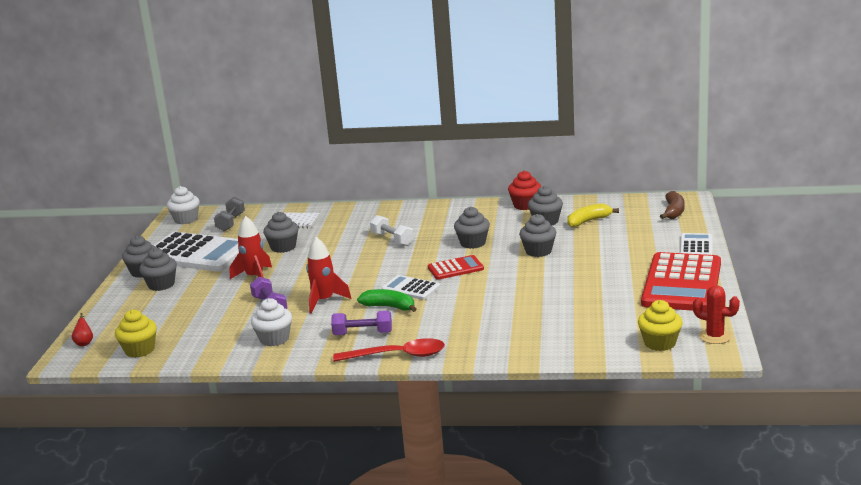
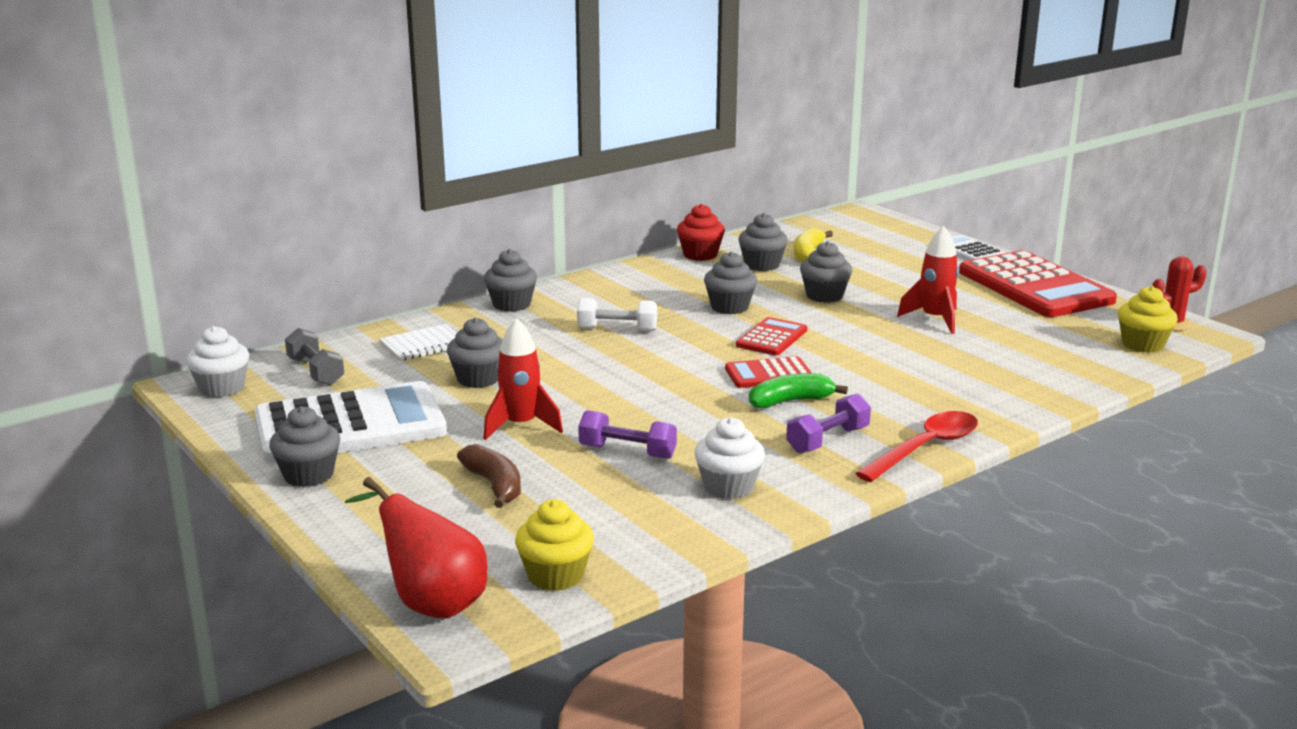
camera: 45 degrees left, 0 degrees up
(84, 342) = (430, 603): red pear -> red pear, size x2.31
(161, 285) = (384, 482): grey cupcake -> grey cupcake (511, 304)
(324, 301) = (690, 421): red rocket -> red rocket (934, 319)
(410, 288) = (768, 374): white calculator -> red calculator
(673, 212) = (873, 225): brown banana -> brown banana (494, 485)

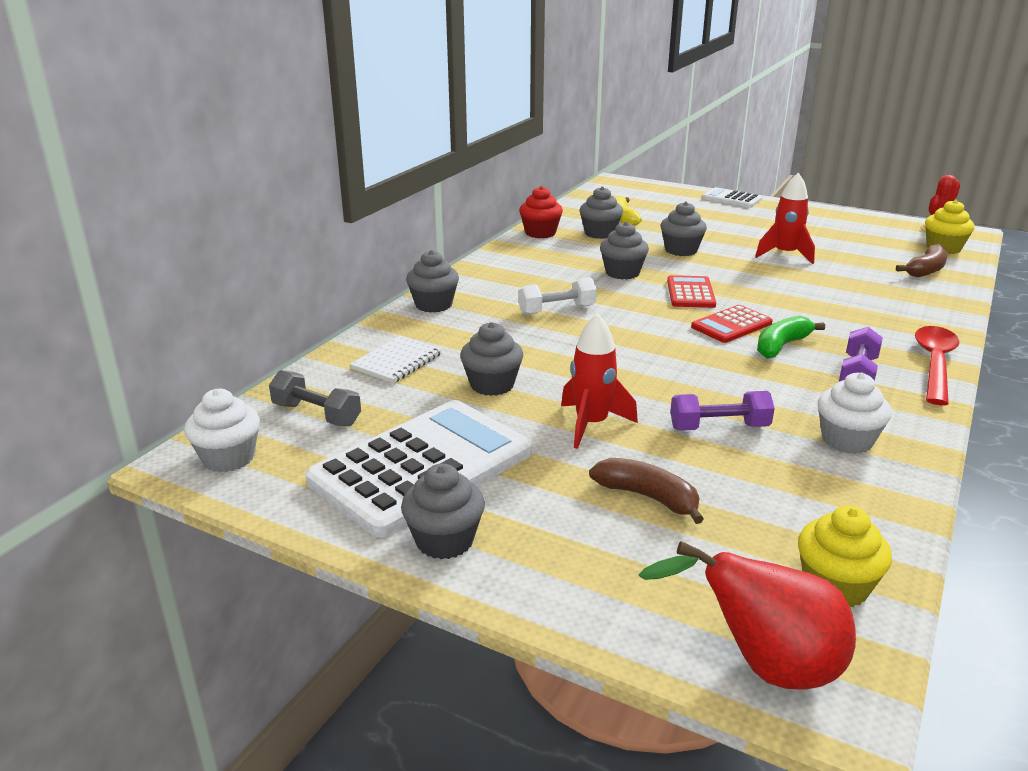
camera: 25 degrees left, 5 degrees up
(1035, 286) = (813, 218): red calculator -> none
(1077, 363) = (926, 270): none -> brown banana

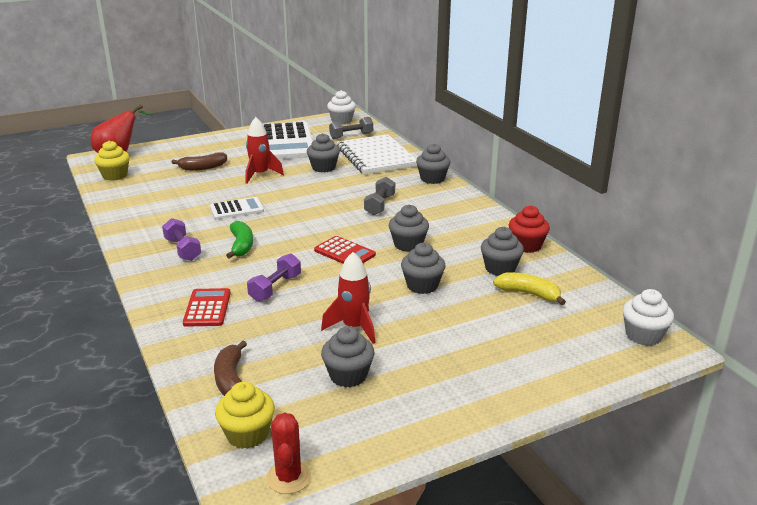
camera: 125 degrees right, 0 degrees up
(397, 361) = (376, 157): white notebook -> white notebook, size x1.91
(444, 540) = (241, 136): grey cupcake -> grey cupcake (348, 375)
(557, 310) = (379, 205): white dumbbell -> grey dumbbell
(719, 427) = (212, 196): purple dumbbell -> purple dumbbell (275, 288)
(731, 325) = (285, 244): red calculator -> red calculator (207, 308)
(732, 199) = (537, 391): white calculator -> white calculator (237, 209)
(847, 440) = (154, 216): white cupcake -> white cupcake (643, 335)
(934, 364) = (147, 278): red spoon -> none

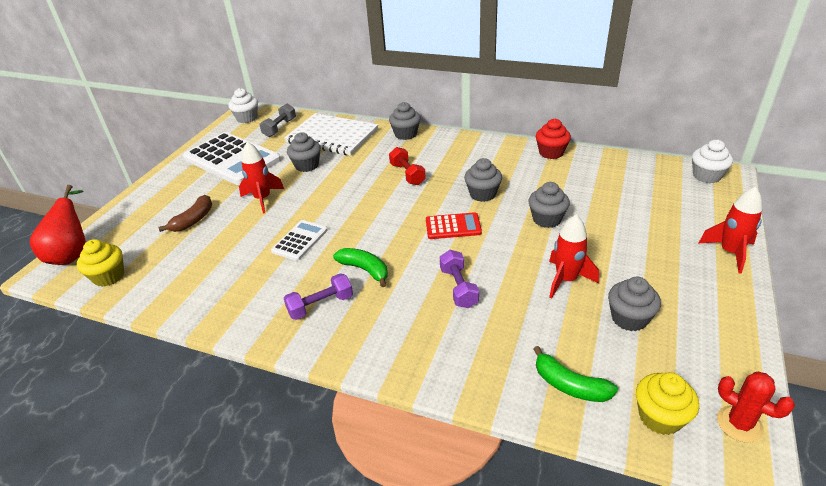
camera: 40 degrees left, 10 degrees up
(182, 249) = (320, 305): purple dumbbell -> purple dumbbell turned 45 degrees counterclockwise
(207, 308) = (441, 341): red calculator -> none
(231, 379) = (569, 385): brown banana -> green banana
(379, 205) = (407, 174): grey dumbbell -> red dumbbell
(500, 268) = (566, 178): grey cupcake -> none
(529, 294) = (611, 186): yellow banana -> none
(529, 394) = (730, 253): none -> red rocket

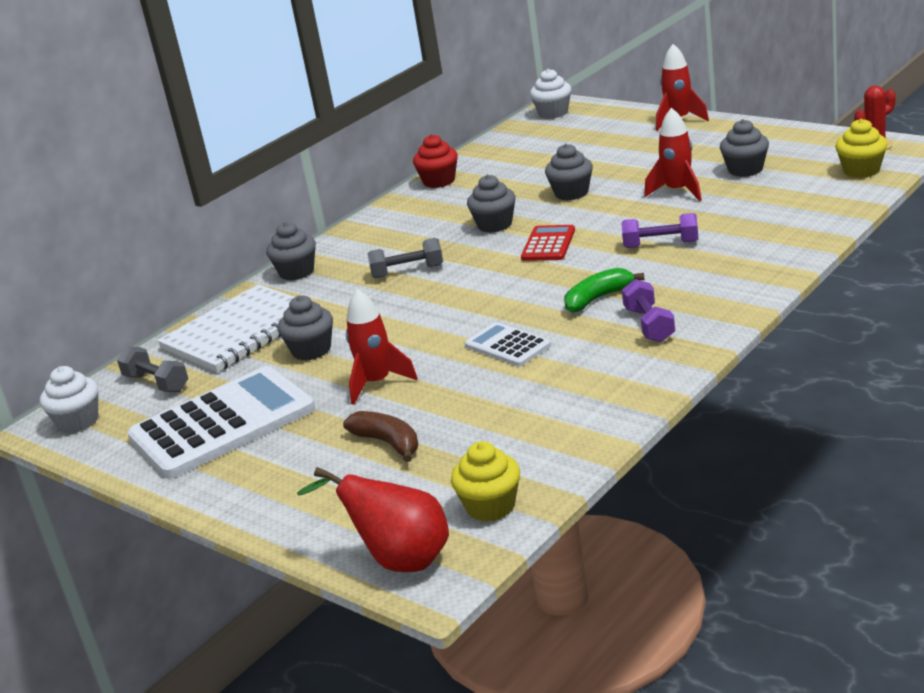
camera: 70 degrees left, 10 degrees down
(407, 174) = (407, 271): red dumbbell -> grey dumbbell
(569, 385) = (817, 201): green banana -> none

